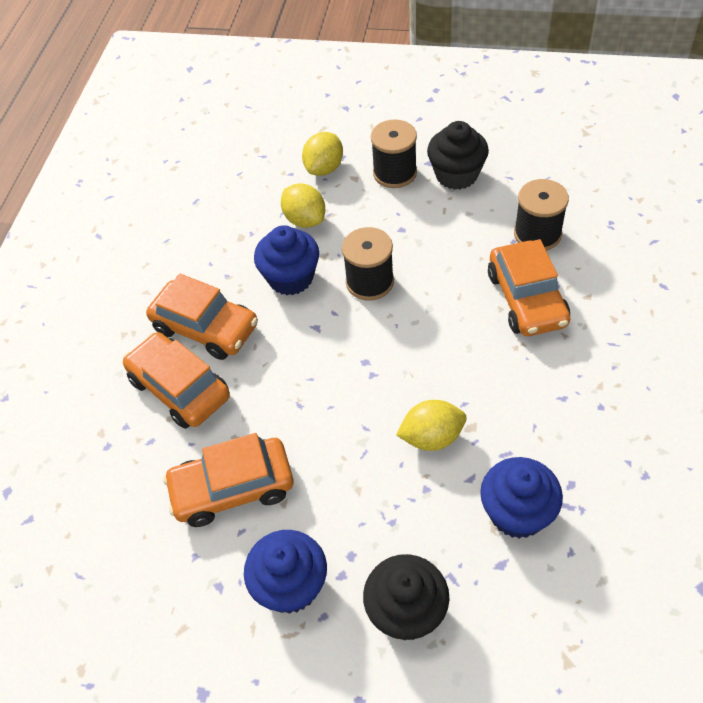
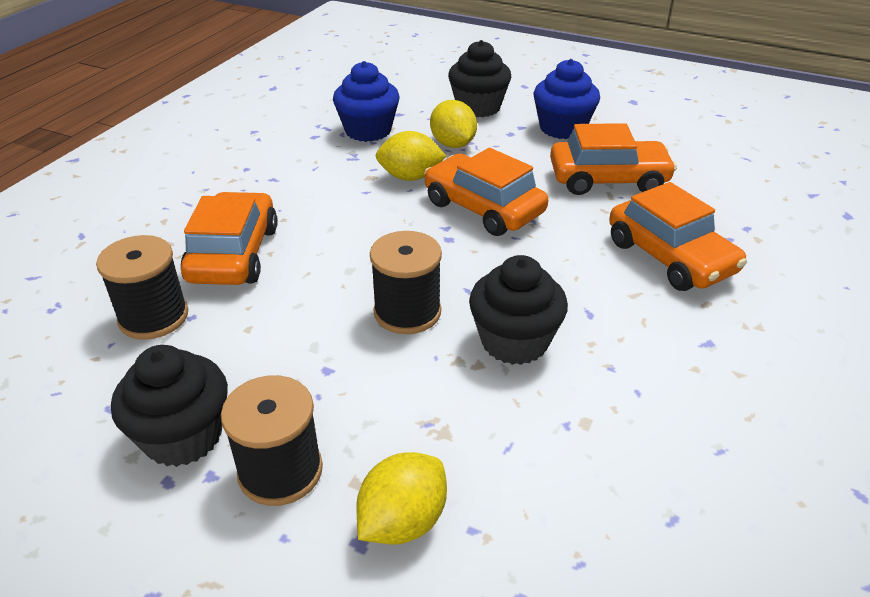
camera: 170 degrees left, 15 degrees down
(205, 328) = (641, 308): orange car -> orange car (483, 208)
(291, 278) = (514, 341): blue cupcake -> black cupcake
(305, 219) = (470, 424): yellow lemon -> yellow lemon (453, 144)

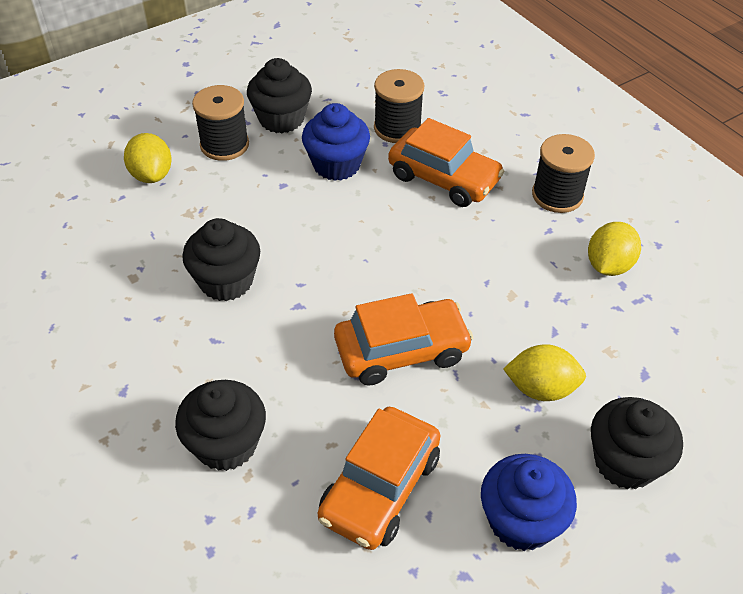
camera: 120 degrees right, 10 degrees up
(368, 131) = (613, 330): blue cupcake -> blue cupcake (336, 165)
(407, 312) = (303, 241): black spool -> black spool (557, 195)
(410, 177) = (492, 323): yellow lemon -> yellow lemon (608, 265)
(670, 257) = (226, 444): orange car -> black cupcake

